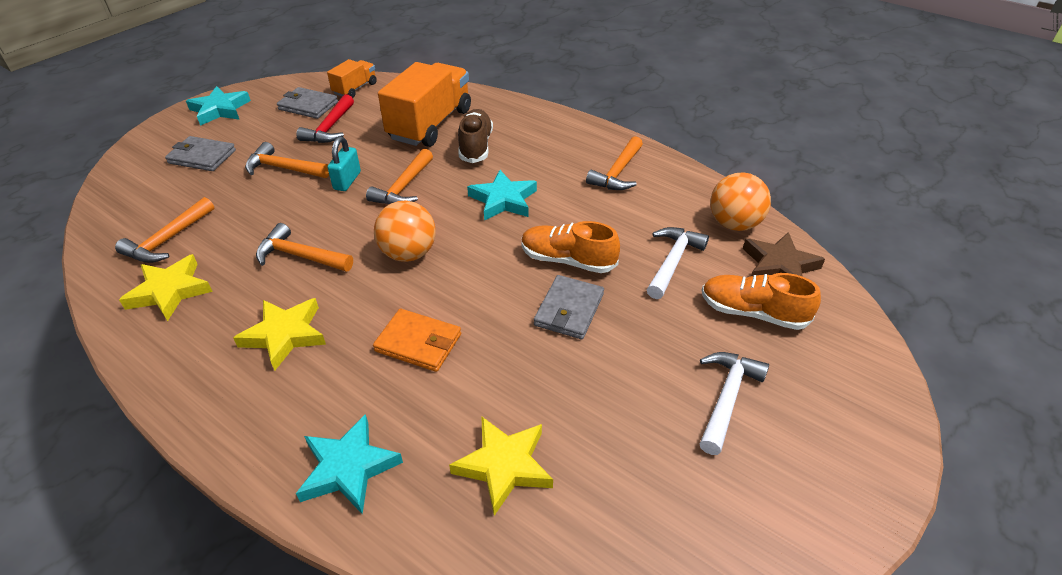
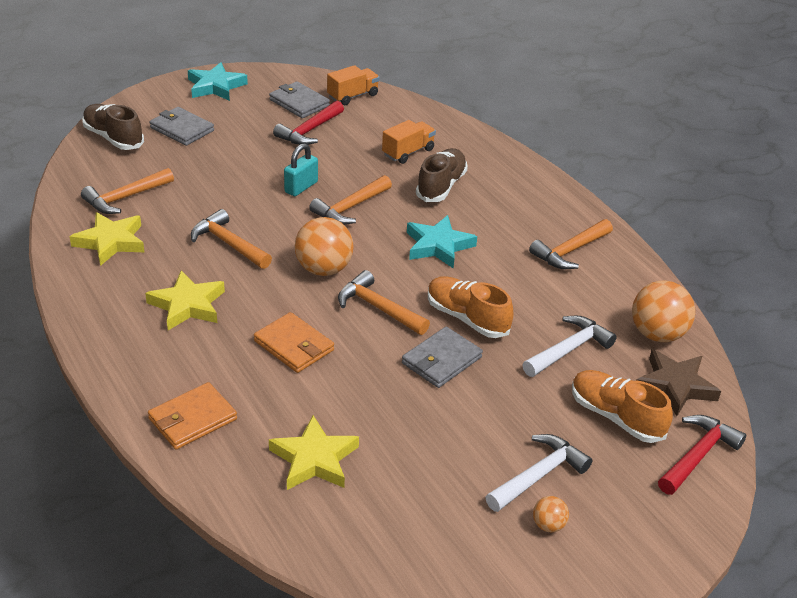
camera: 20 degrees right, 5 degrees down
(132, 183) = (113, 138): none -> brown shoe
(284, 168) = (249, 160): orange hammer -> orange hammer (378, 308)
(348, 468) = (192, 419): turquoise star -> orange wallet
(430, 124) = (408, 152): orange truck -> orange truck, size x0.51
(769, 449) = (548, 525): none -> orange ball
(842, 326) = (697, 455): none -> red hammer

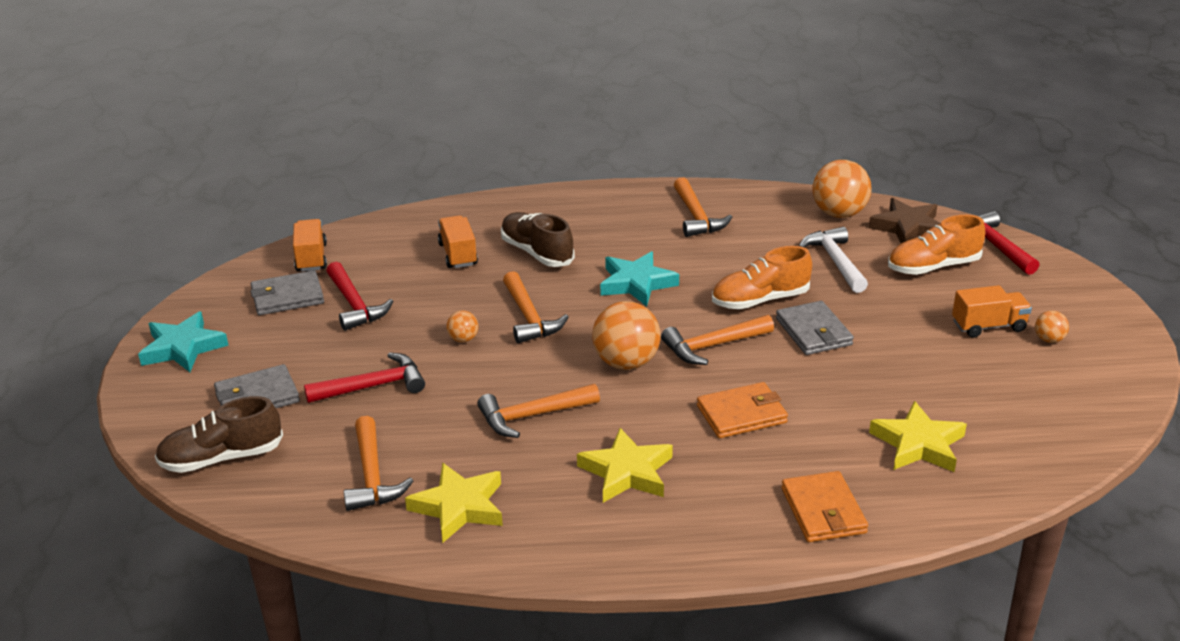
camera: 60 degrees left, 5 degrees down
(221, 168) = (373, 386): none -> red hammer
(301, 187) = (463, 339): turquoise padlock -> orange ball
(538, 475) = (988, 326): white hammer -> orange truck

